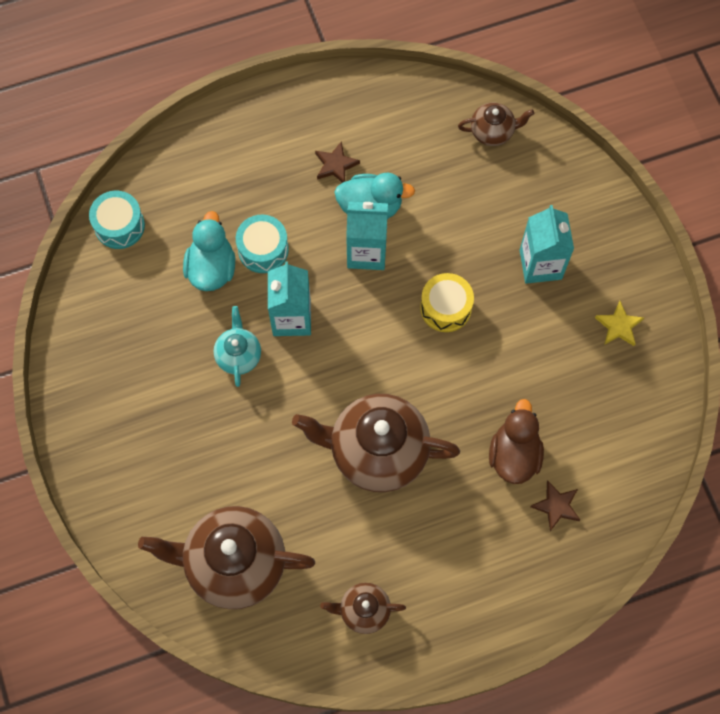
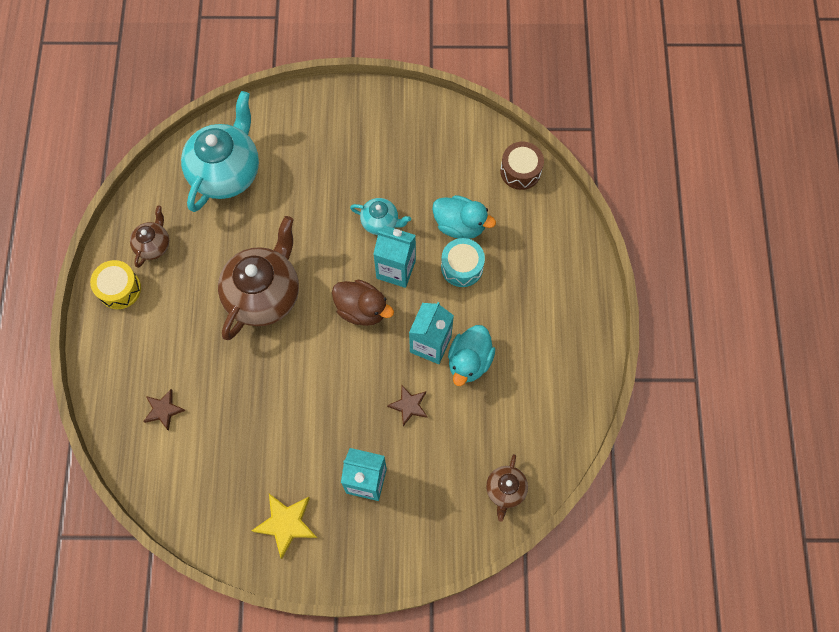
camera: 110 degrees right, 0 degrees up
(119, 226) = (520, 171): turquoise drum -> brown drum
(234, 563) = (226, 172): brown teapot -> turquoise teapot
(335, 165) = (518, 347): brown star -> brown star (409, 406)
(445, 308) = (358, 388): yellow drum -> yellow drum (119, 289)
(514, 455) = (217, 394): brown duck -> brown duck (362, 309)
(618, 326) = (286, 524): yellow star -> yellow star, size x1.51

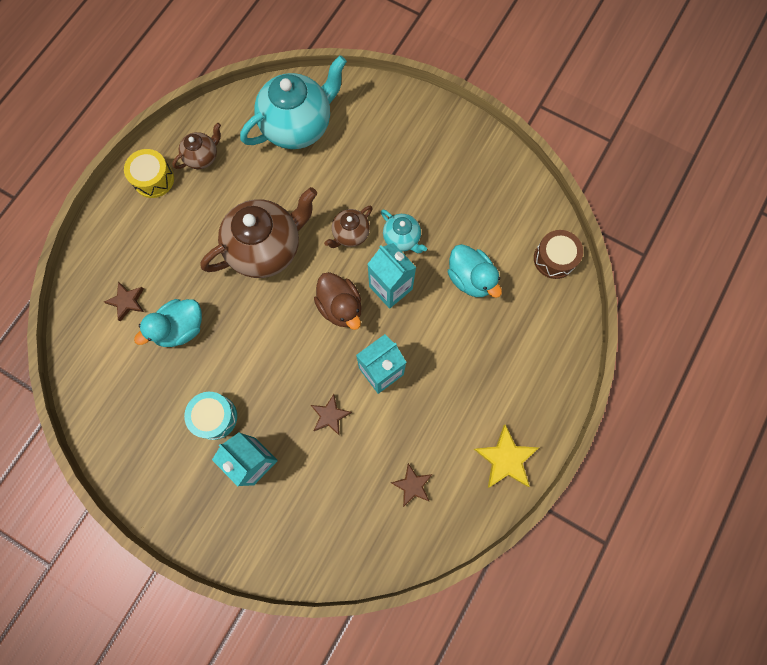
camera: 30 degrees right, 5 degrees up
(286, 524) = (166, 458): yellow star -> yellow star (505, 459)
(462, 267) = (450, 317): turquoise drum -> turquoise drum (215, 417)
(469, 361) = (406, 406): turquoise duck -> turquoise duck (180, 328)
(505, 490) = (368, 542): brown teapot -> brown teapot (350, 234)
(513, 423) = (412, 485): none -> brown star

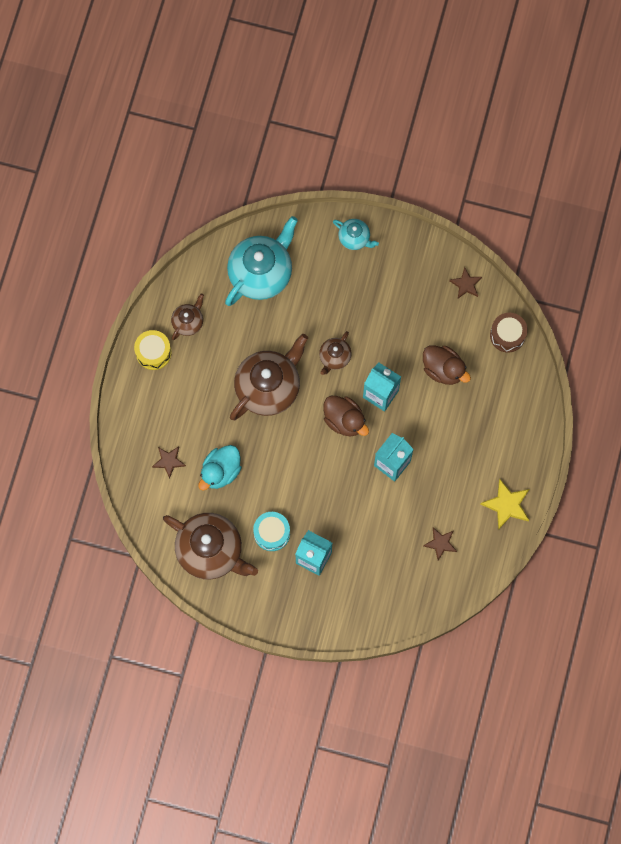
camera: 15 degrees left, 0 degrees up
(137, 419) = (211, 551): none -> brown teapot
(330, 416) = (362, 508): brown star -> brown star (466, 284)
(402, 239) = (378, 350): turquoise teapot -> turquoise teapot (355, 238)
(470, 278) = (443, 369): turquoise duck -> brown duck

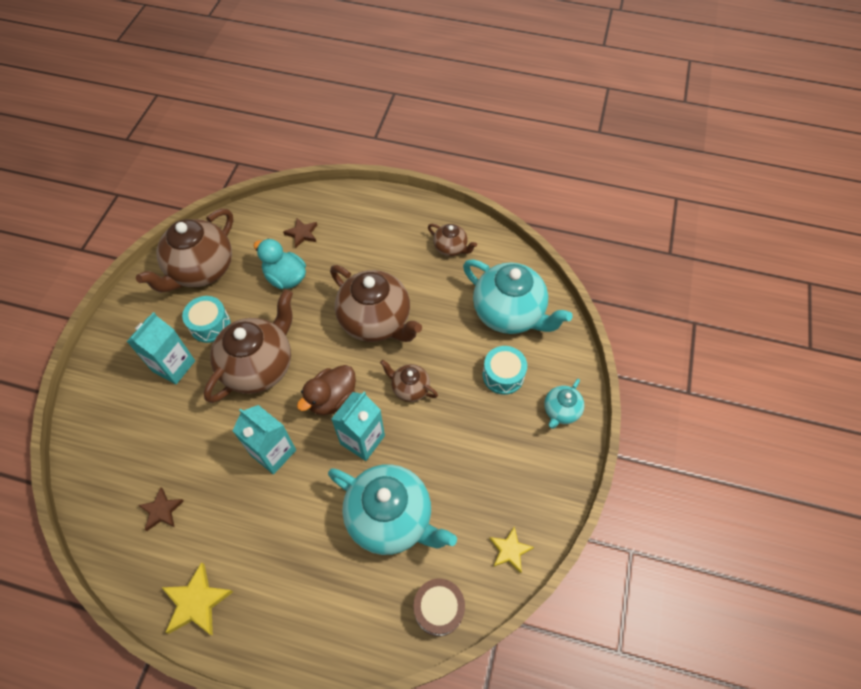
camera: 90 degrees right, 15 degrees down
(153, 352) = (418, 220): yellow drum -> none
(313, 484) = (259, 366): none -> brown teapot
(322, 282) = (503, 375): none -> turquoise drum
(443, 369) = (391, 518): brown duck -> turquoise teapot
(466, 284) = (509, 550): brown star -> yellow star

